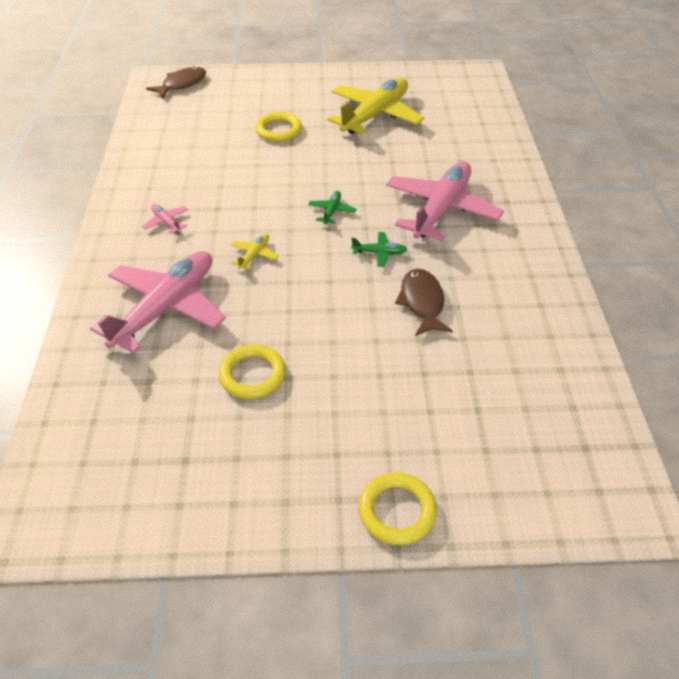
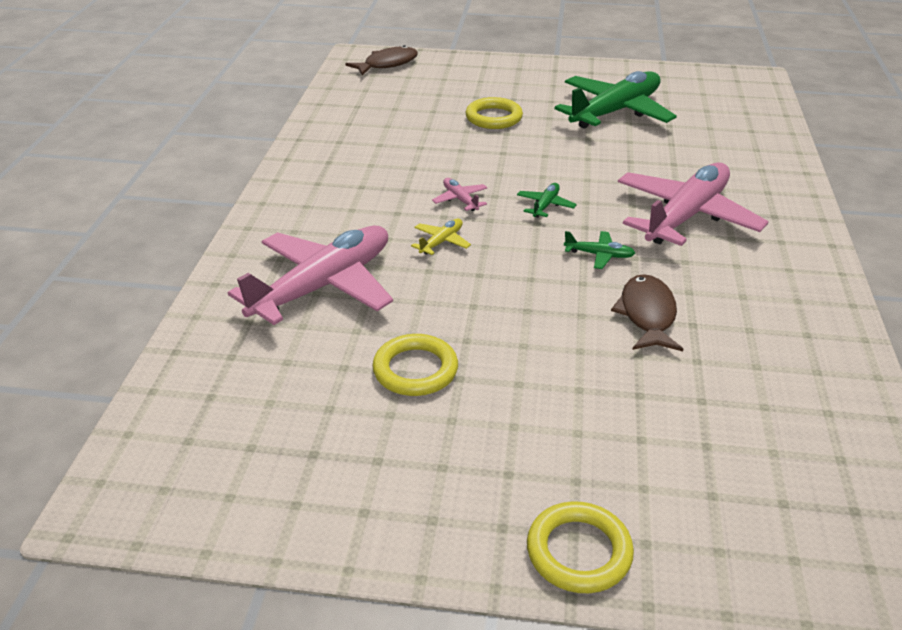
camera: 10 degrees right, 10 degrees down
(166, 222) = (342, 198): pink plane -> pink plane (460, 200)
(375, 115) = (615, 112): yellow plane -> green plane

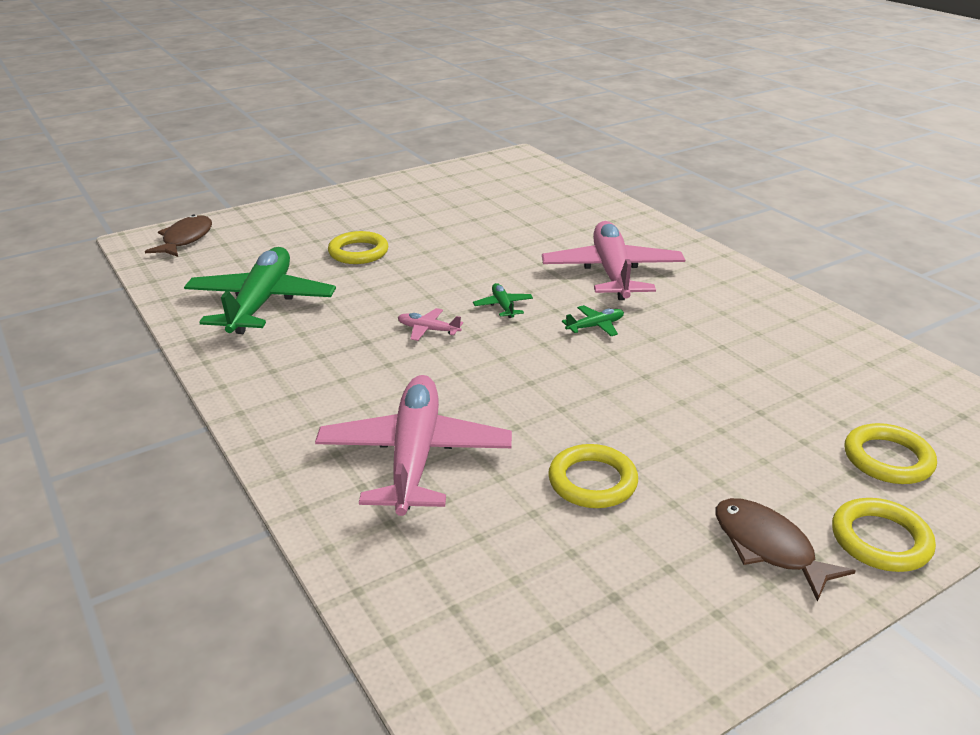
camera: 40 degrees left, 5 degrees down
(441, 242) = (463, 370): yellow plane -> none
(615, 112) = (452, 214): green plane -> green plane (261, 303)
(647, 315) = (687, 354): brown fish -> brown fish (768, 547)
(699, 498) = (888, 459): none -> yellow ring

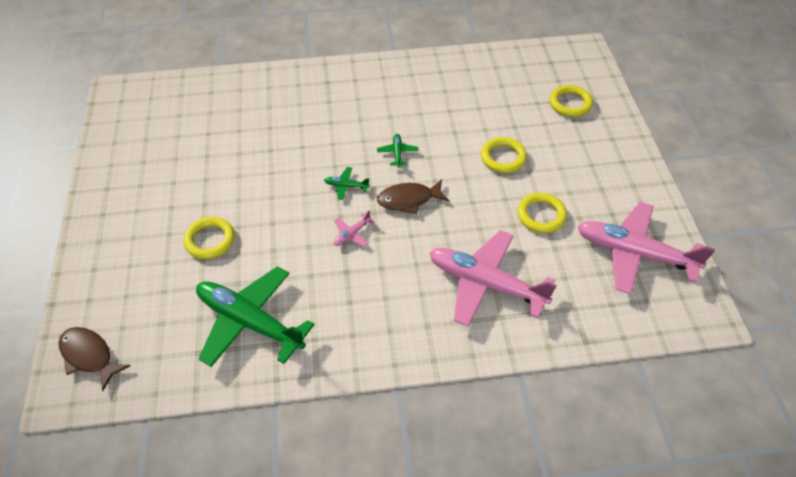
camera: 65 degrees left, 20 degrees up
(612, 272) = (339, 118): pink plane -> pink plane (634, 253)
(768, 547) = (611, 174): brown fish -> brown fish (409, 200)
(880, 540) = (620, 136): yellow ring -> yellow ring (503, 157)

